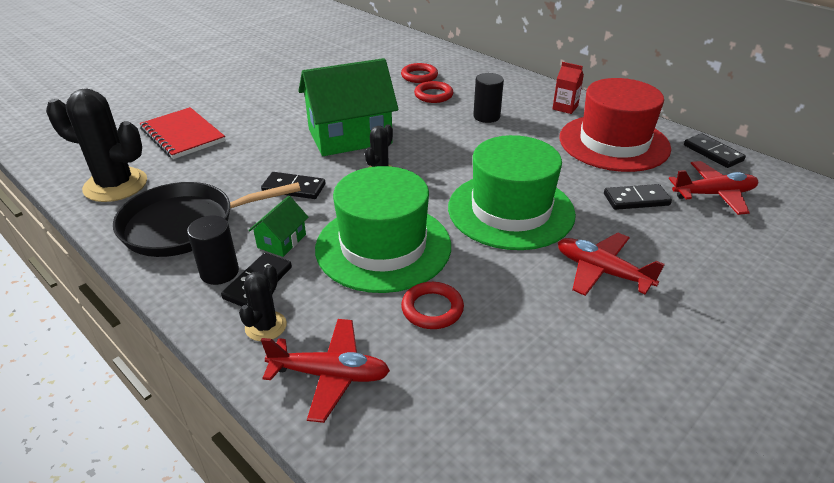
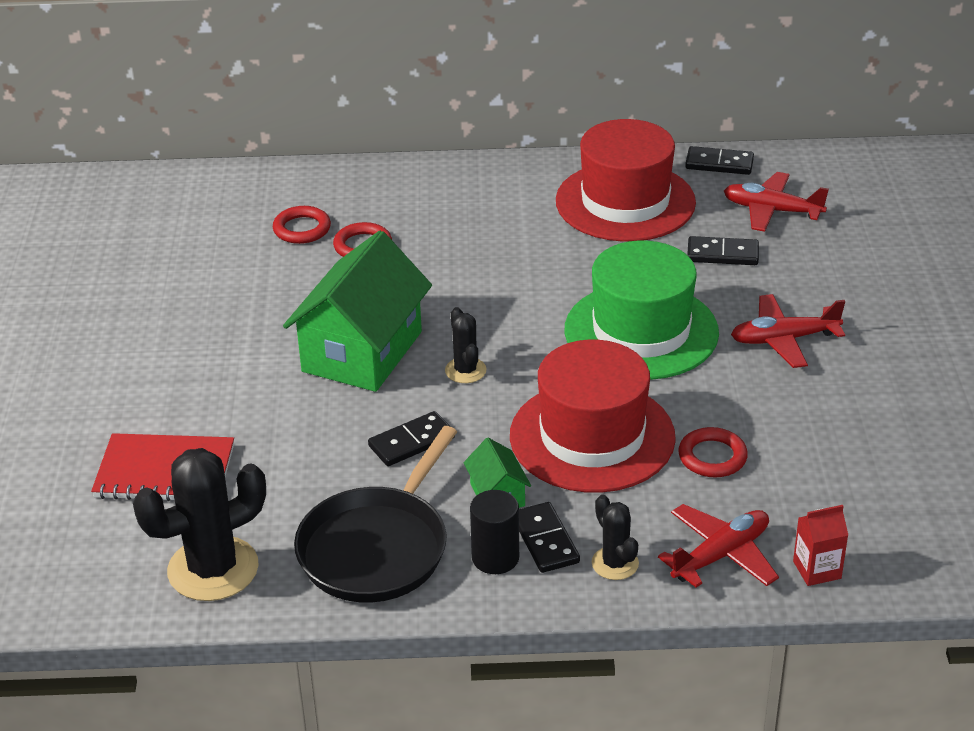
camera: 45 degrees left, 0 degrees up
(383, 246) = (592, 436): green hat -> red hat
(486, 116) = (463, 241): black cylinder -> none
(565, 107) = (523, 184): red carton -> red carton (817, 570)
(636, 200) = (722, 254): black domino -> black domino turned 60 degrees clockwise
(713, 194) = (772, 211): red plane -> red plane turned 105 degrees counterclockwise

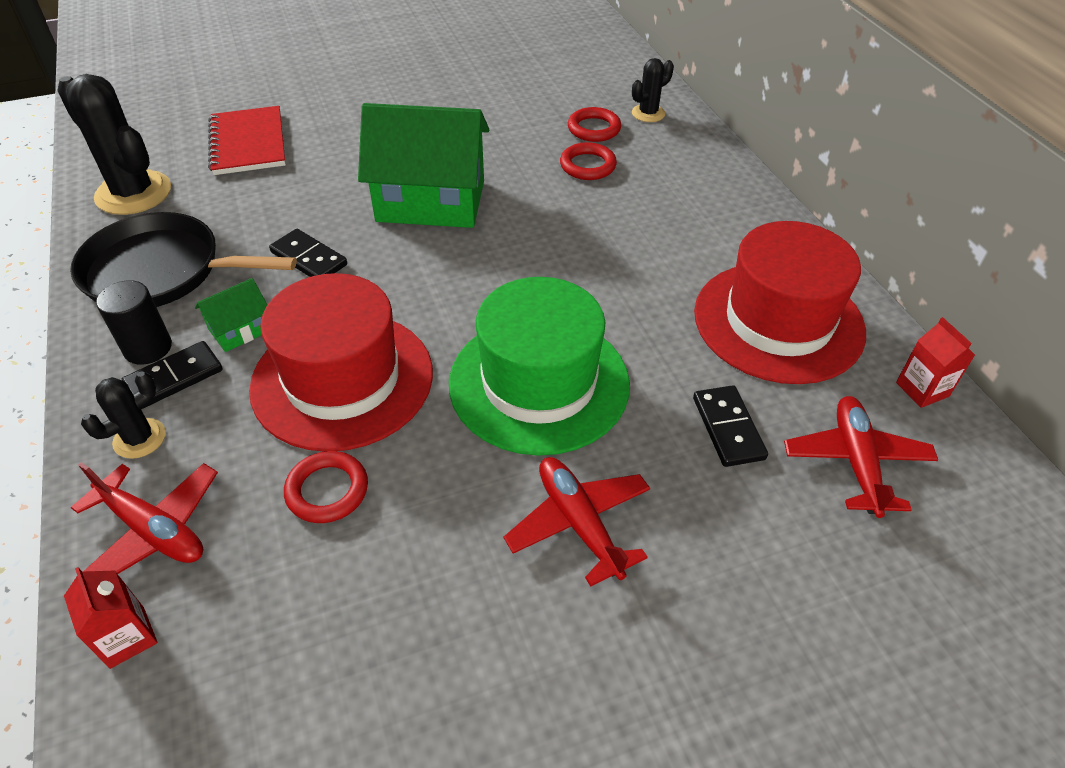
camera: 70 degrees right, 10 degrees up
(465, 370) = (424, 268): black cactus -> black cactus (648, 113)
(719, 163) = (922, 389): black domino -> red carton

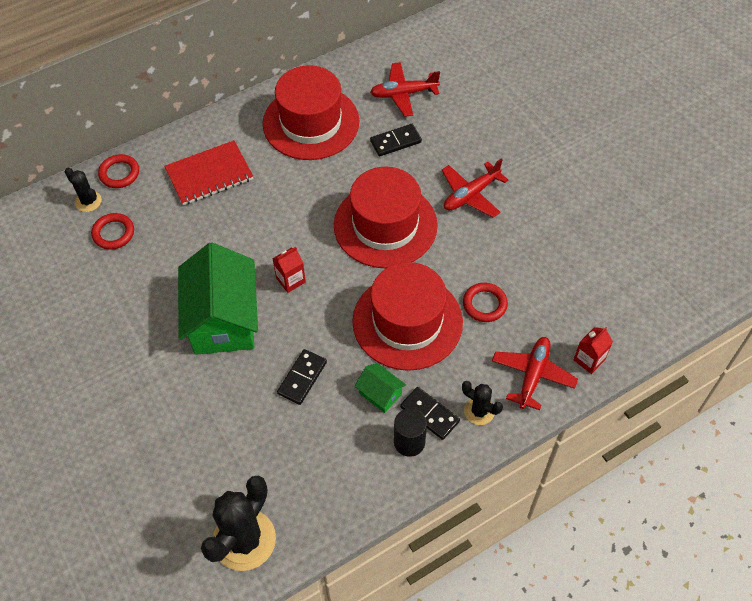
camera: 100 degrees left, 10 degrees up
(160, 271) = (335, 471): black pan -> none
(248, 143) = (159, 479): red notebook -> red notebook (209, 174)
(539, 383) = (385, 225): green hat -> red hat
(587, 165) = (165, 230): red ring -> red ring (119, 173)
(922, 389) = (349, 67): red carton -> red carton (290, 280)

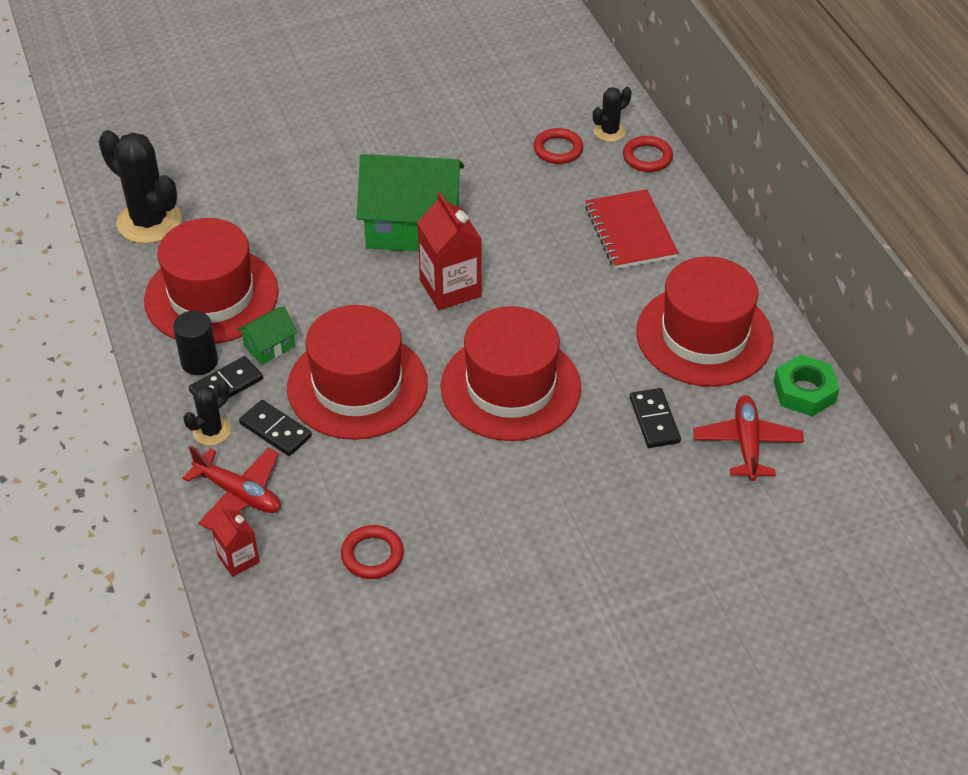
camera: 100 degrees right, 10 degrees down
(290, 280) = (450, 288): red carton -> red carton, size x1.76
(302, 378) = (314, 283): black domino -> black domino (275, 430)
(331, 455) = (211, 296): none -> red hat
(351, 69) = (804, 391): none -> green nut
(471, 195) = (541, 487): red plane -> none
(484, 304) = (358, 466): red ring -> red ring (372, 555)

